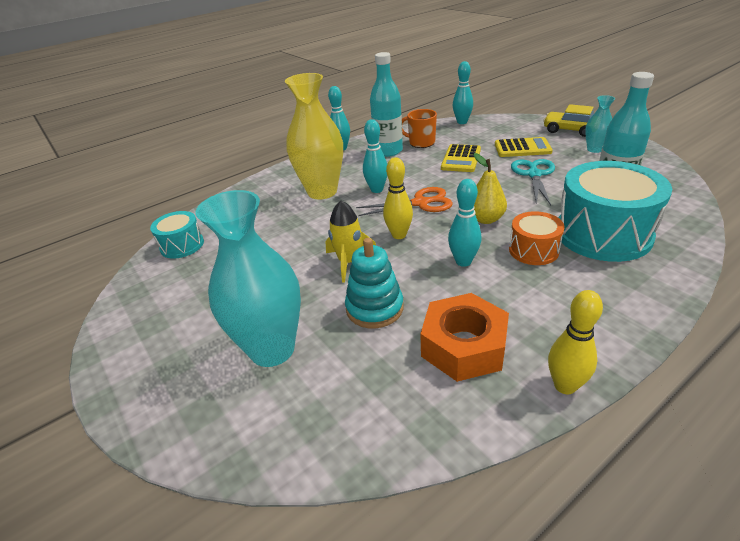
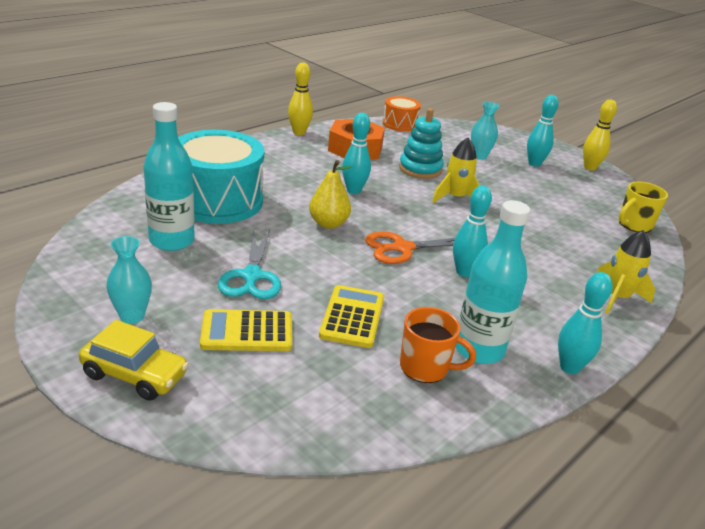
camera: 165 degrees right, 5 degrees down
(182, 245) = (634, 225): turquoise drum -> yellow mug
(272, 349) = (479, 156): turquoise vase -> turquoise vase, size x0.49
(275, 182) = (617, 298): none -> yellow rocket
(322, 192) = (536, 276): yellow vase -> none
(399, 235) = (417, 216): yellow bowling pin -> yellow bowling pin (590, 167)
(462, 122) = (347, 434): turquoise bowling pin -> turquoise bowling pin (534, 164)
(533, 250) = (289, 193): orange drum -> orange drum (400, 124)

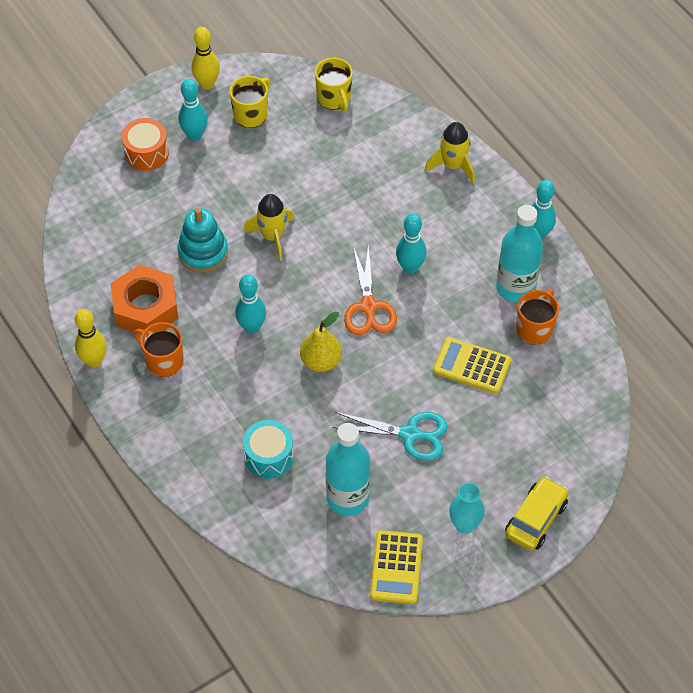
camera: 75 degrees left, 25 degrees up
(218, 201) = (269, 456): turquoise drum -> turquoise drum, size x0.52
(247, 332) = (488, 443): yellow calculator -> yellow calculator (396, 567)
(307, 156) = (163, 361): none -> orange mug
(400, 124) = (73, 244): orange drum -> orange drum (146, 153)
(479, 156) = (172, 184): turquoise vase -> none
(577, 186) = (251, 114): none -> yellow mug

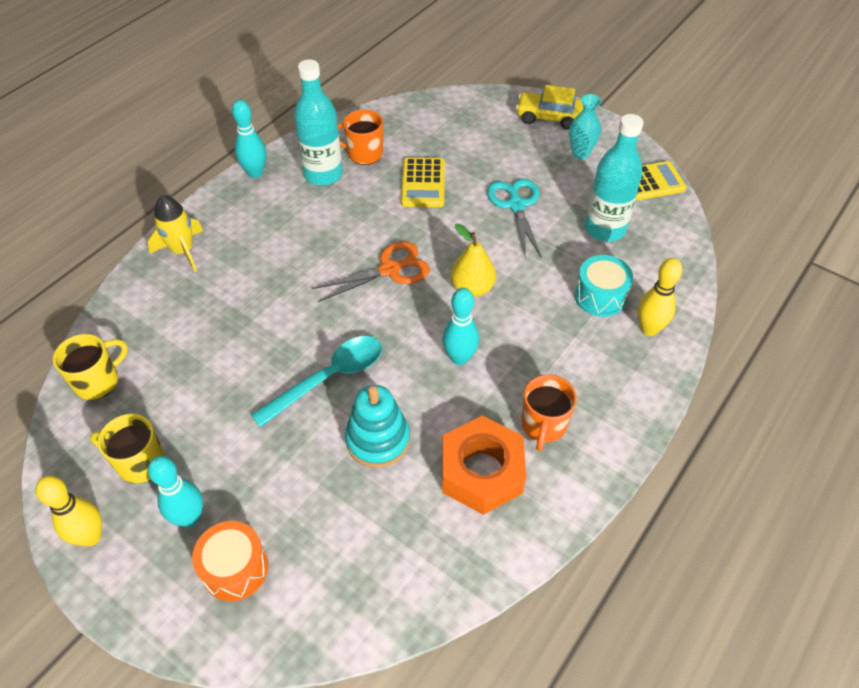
camera: 110 degrees left, 5 degrees down
(94, 361) = (581, 499): yellow bowling pin -> yellow bowling pin (649, 329)
(272, 236) = (329, 378): yellow rocket -> turquoise spoon
(410, 267) = (328, 251): turquoise bowling pin -> none

